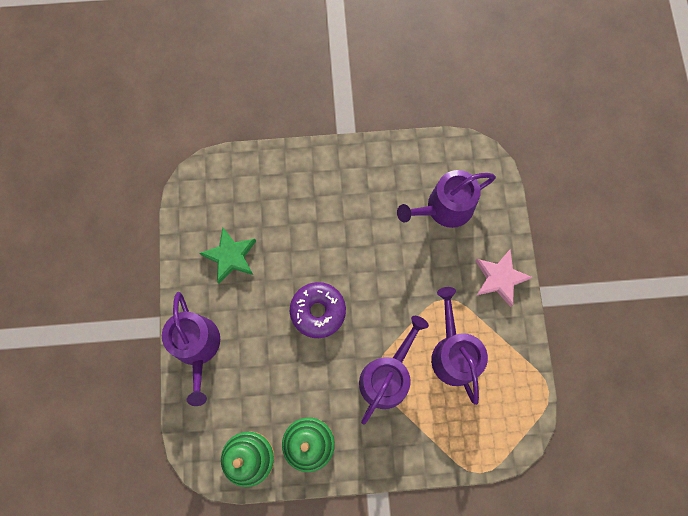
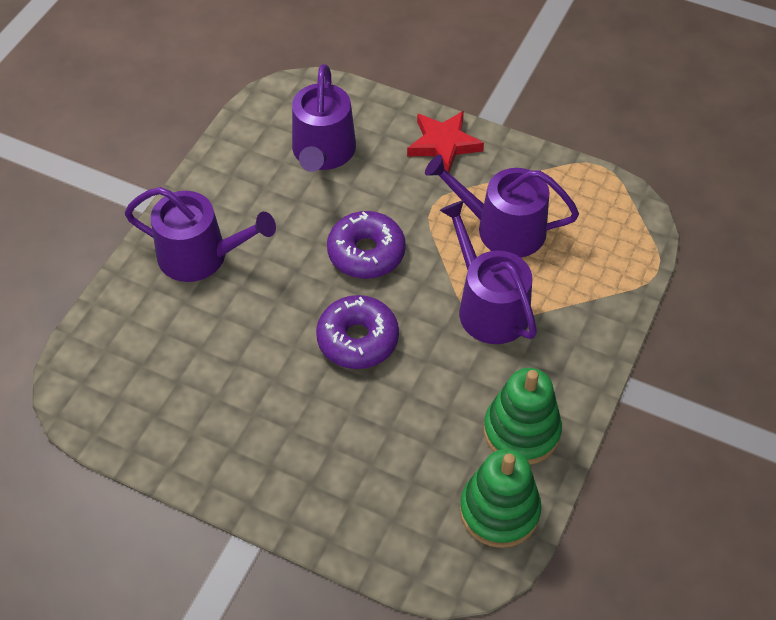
camera: 60 degrees left, 20 degrees down
(197, 347) = (309, 503): purple watering can -> purple watering can (201, 256)
(230, 256) = (213, 403): green star -> none
(383, 280) = (366, 253): none -> purple donut
(500, 278) = (443, 144): pink star -> red star

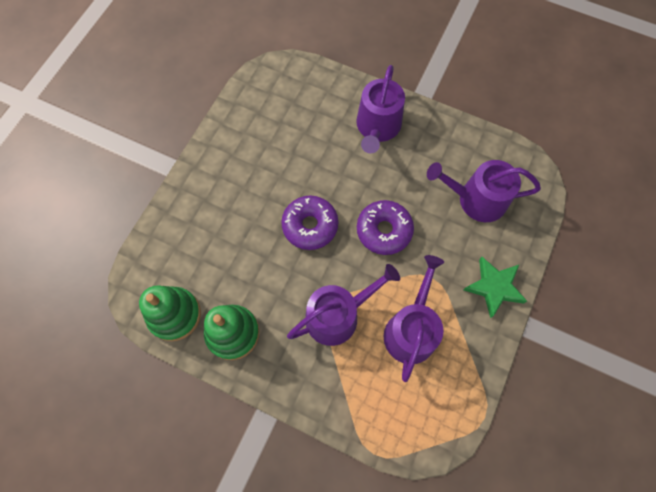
camera: 90 degrees right, 15 degrees up
(443, 144) = (494, 287): red star -> green star

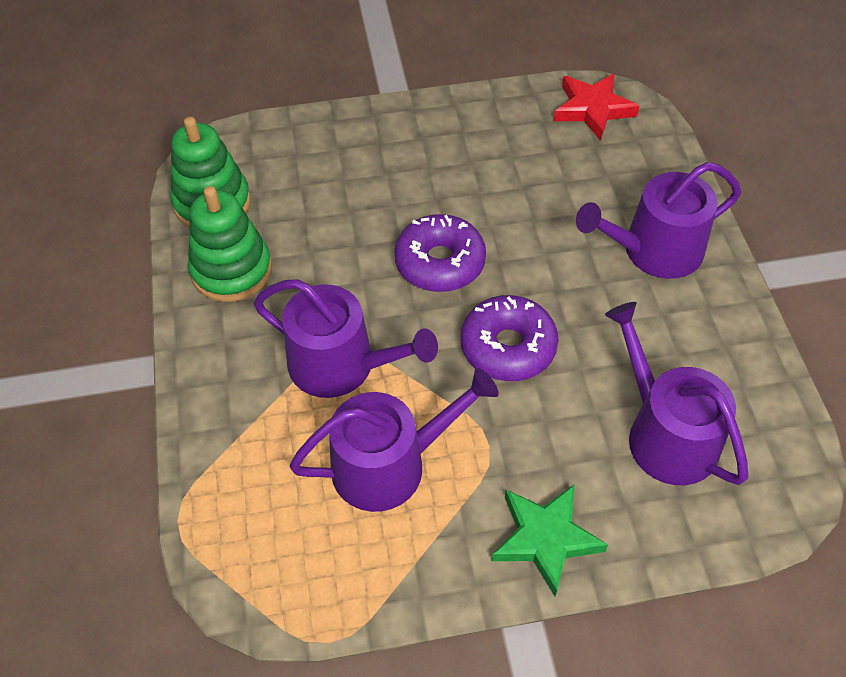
camera: 55 degrees right, 15 degrees down
(269, 85) = (592, 109): none -> red star

